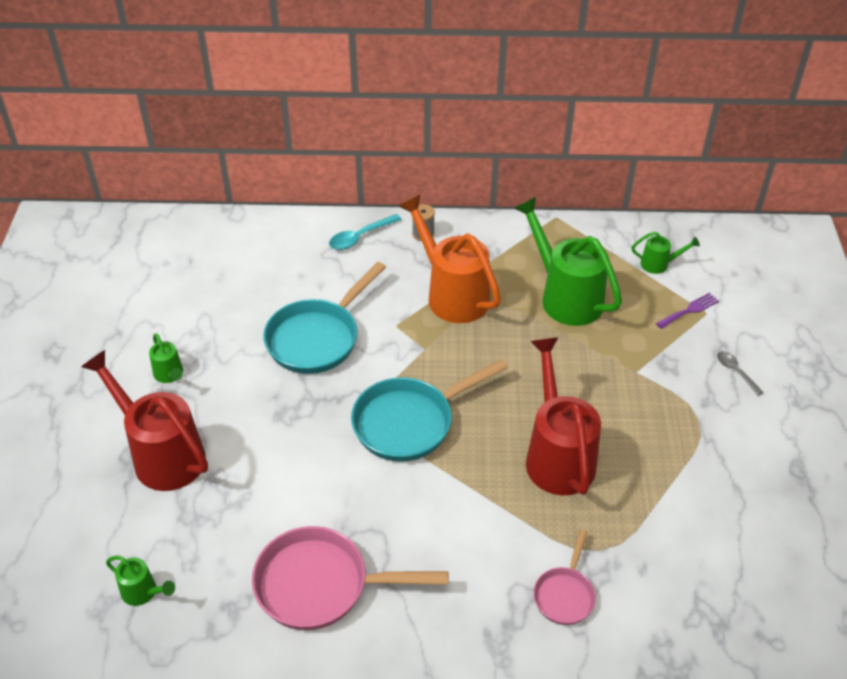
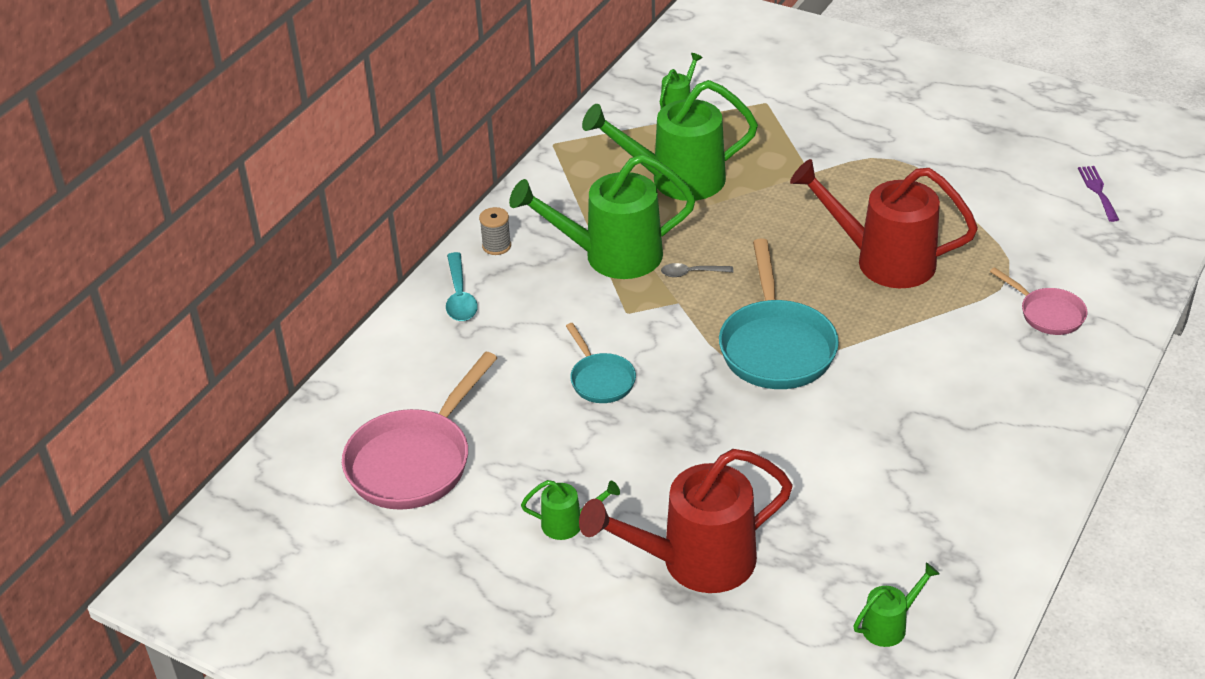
camera: 60 degrees left, 5 degrees down
(317, 338) = (600, 379): turquoise pan -> turquoise pan, size x0.55
(321, 585) = (953, 477): pink pan -> pink pan (414, 461)
(452, 294) = (611, 256): orange watering can -> green watering can
(689, 310) = (755, 111): purple fork -> purple fork (1098, 191)
(736, 372) = (852, 115): grey spoon -> grey spoon (692, 273)

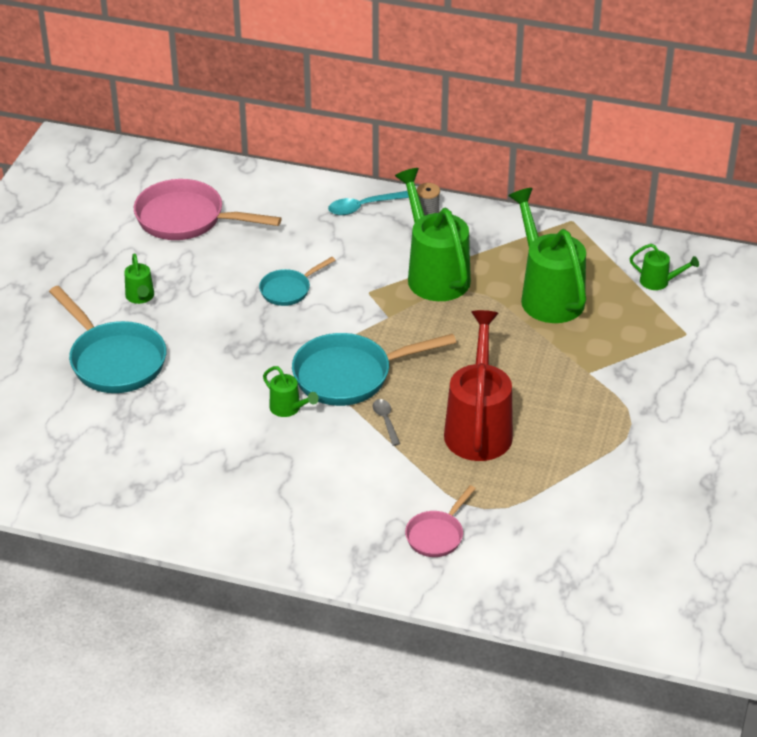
camera: 75 degrees right, 0 degrees up
(692, 273) = (427, 319): grey spoon -> grey spoon (386, 421)
(694, 562) = (114, 360): red watering can -> turquoise pan
(890, 625) = (68, 462): green watering can -> green watering can (288, 409)
(1098, 191) = (634, 566): purple fork -> none

